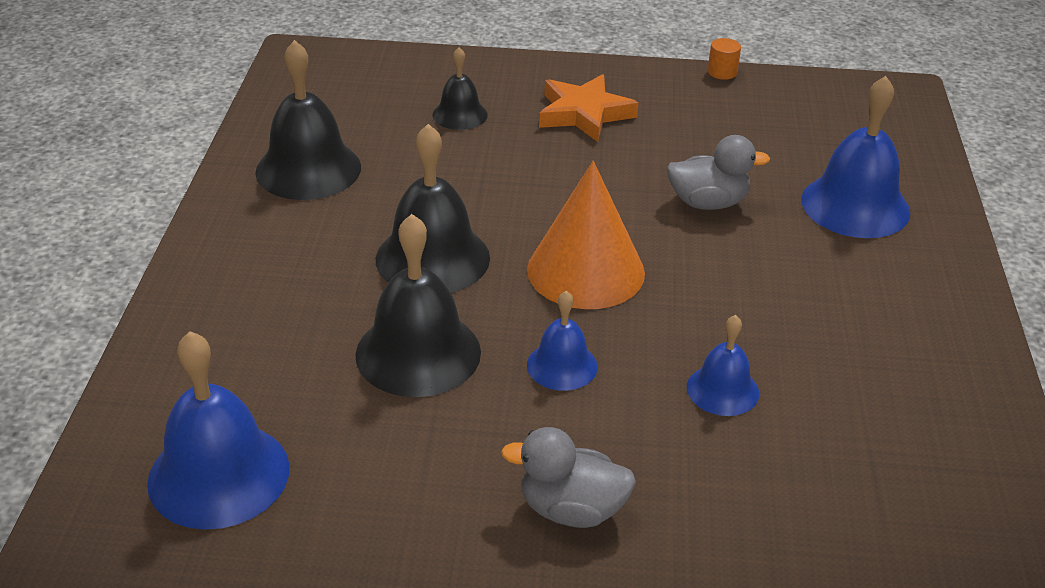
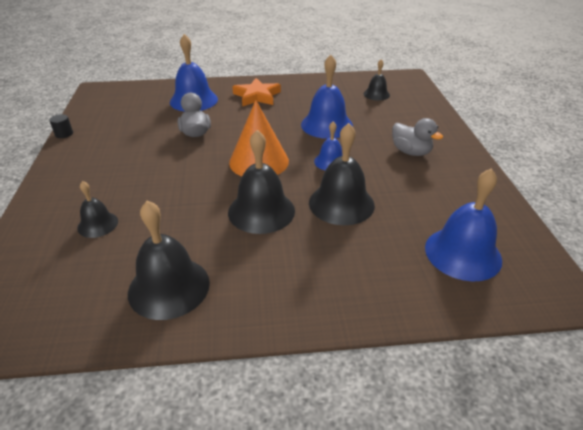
camera: 100 degrees left, 0 degrees up
(571, 509) = (411, 152): grey duck -> grey duck turned 45 degrees counterclockwise
(584, 114) = (104, 175): orange star -> orange star (257, 96)
(722, 72) = (64, 134): orange cylinder -> black cylinder
(722, 390) = (326, 125): blue bell -> blue bell, size x1.78
(903, 530) = (376, 94): none -> black bell

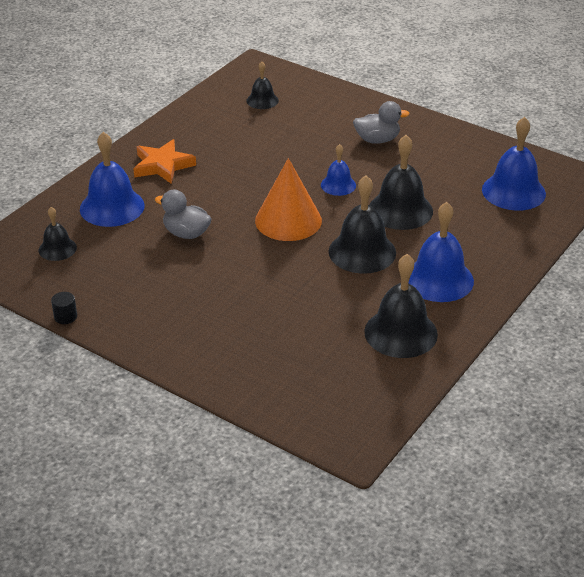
camera: 50 degrees left, 0 degrees up
(98, 224) = (274, 343): black bell -> black bell (57, 249)
(326, 125) = (278, 156): blue bell -> blue bell (438, 279)

